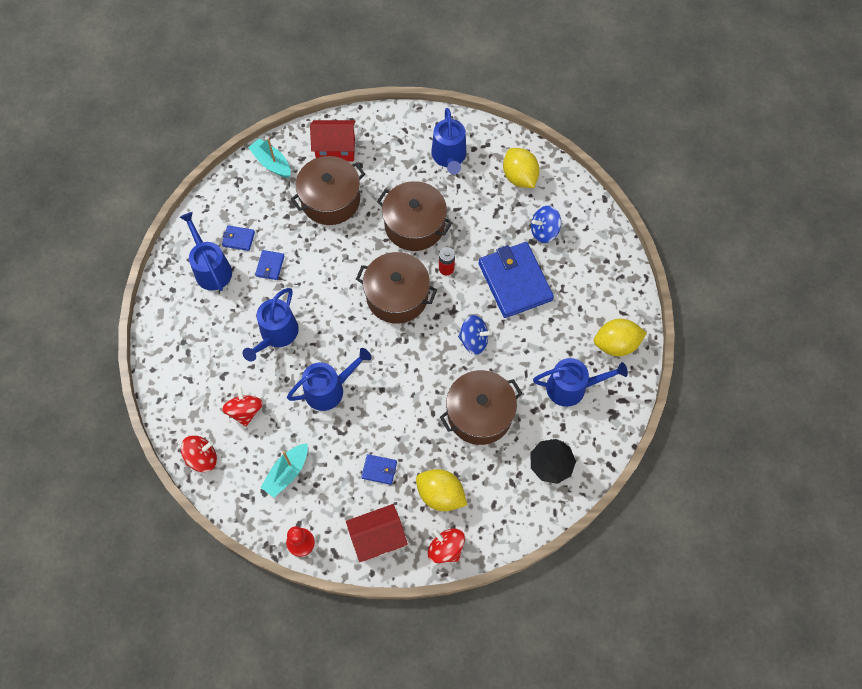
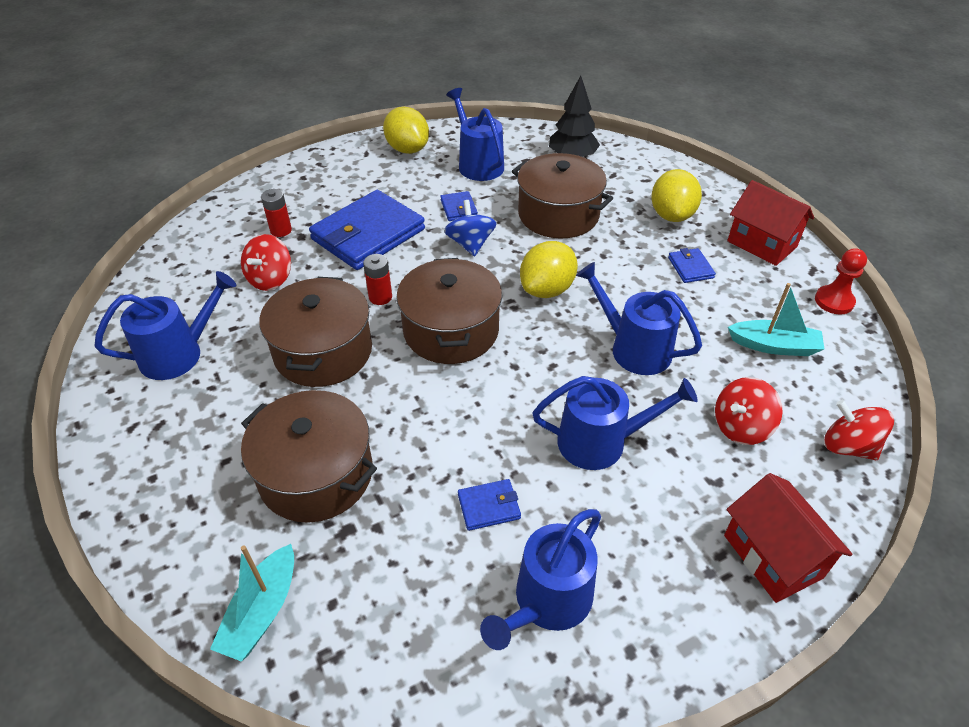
camera: 115 degrees left, 20 degrees down
(238, 239) = (461, 585): blue wallet -> blue wallet (458, 208)
(335, 149) = (199, 513): red house -> red house (772, 556)
(446, 548) = (720, 196): red spinning top -> red spinning top (270, 279)
(519, 177) = (198, 273): yellow lemon -> yellow lemon (547, 289)
(544, 231) = (281, 230): blue spinning top -> red battery

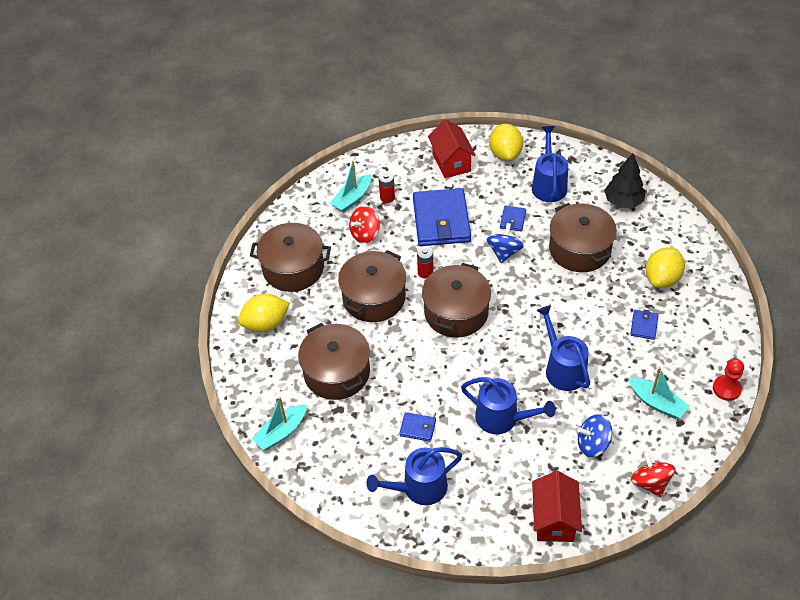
camera: 30 degrees right, 5 degrees up
(178, 354) = (293, 268): blue watering can -> brown pot
(232, 245) = (352, 199): none -> turquoise boat
(368, 234) = (441, 220): blue wallet -> blue wallet turned 75 degrees counterclockwise
(547, 289) = (534, 306): yellow lemon -> yellow lemon (266, 324)
(741, 427) = (592, 444): red spinning top -> blue spinning top
(762, 244) = (711, 326): red house -> red house (451, 162)

